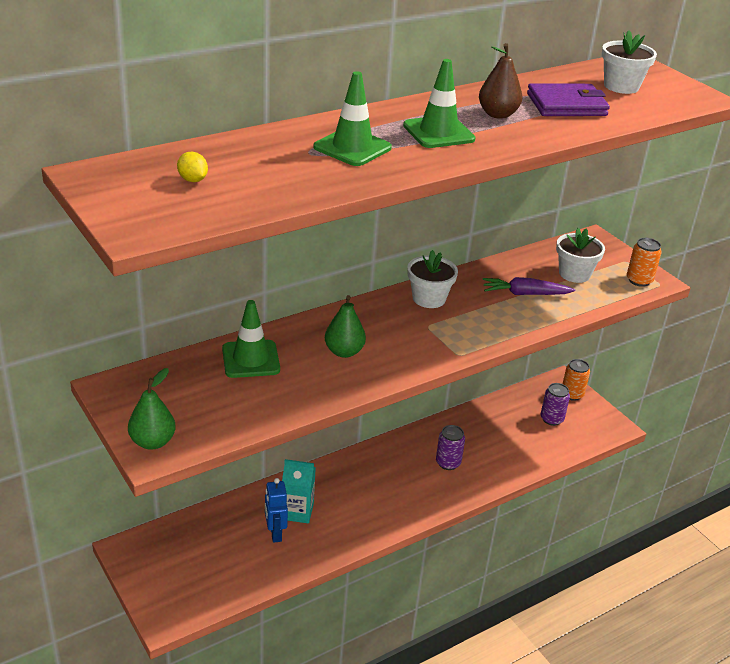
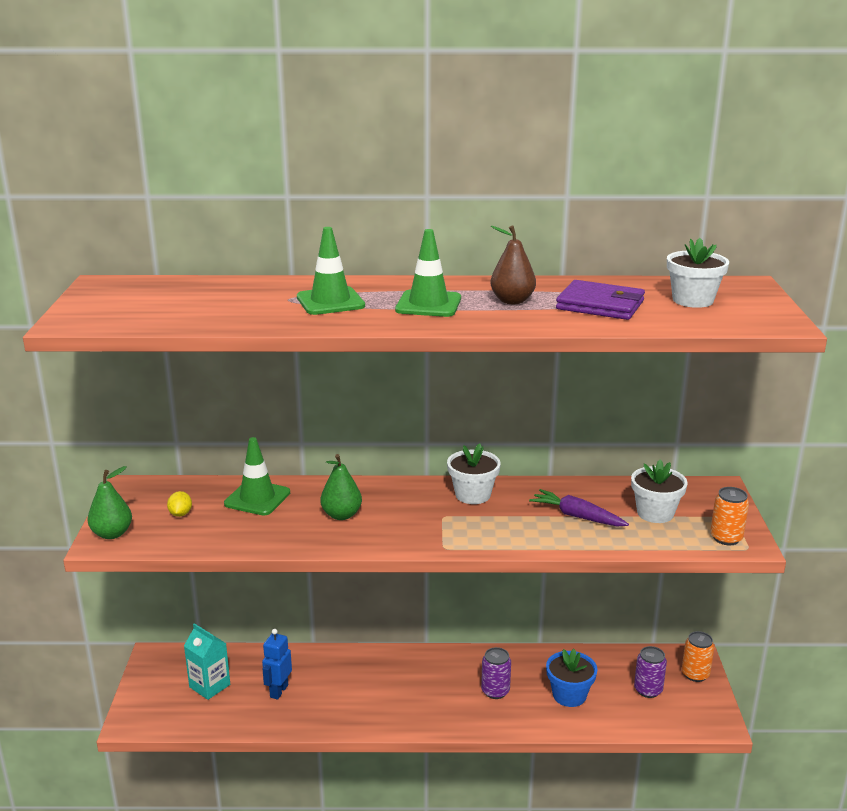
camera: 35 degrees right, 10 degrees down
(193, 180) = (165, 300): yellow lemon -> yellow lemon (180, 514)
(297, 511) = (315, 680): turquoise carton -> turquoise carton (209, 686)
(503, 444) = (569, 695): none -> blue flower pot

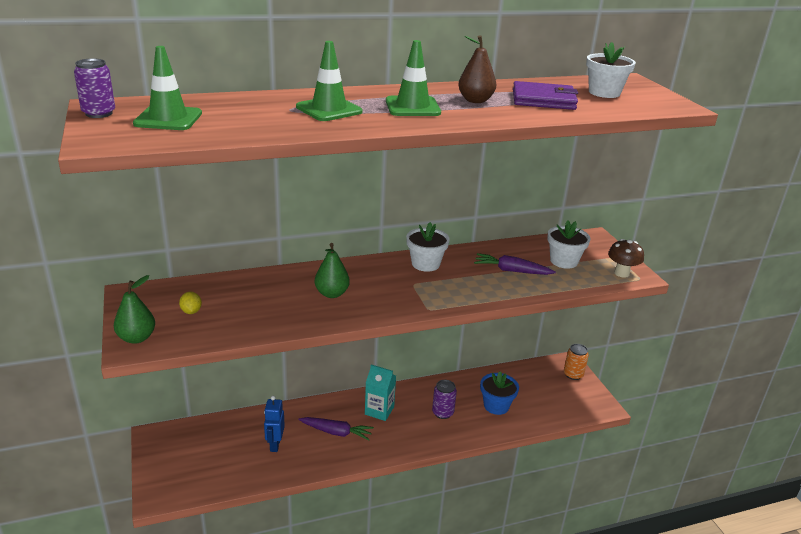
camera: 20 degrees left, 5 degrees up
(209, 686) = (214, 452): turquoise carton -> turquoise carton (379, 410)
(257, 498) = (252, 289): green traffic cone -> green traffic cone (168, 119)
(355, 690) = (336, 432): none -> purple carrot
(648, 690) = (547, 392): purple can -> purple can (99, 113)
(726, 538) = (621, 273): orange can -> brown mushroom

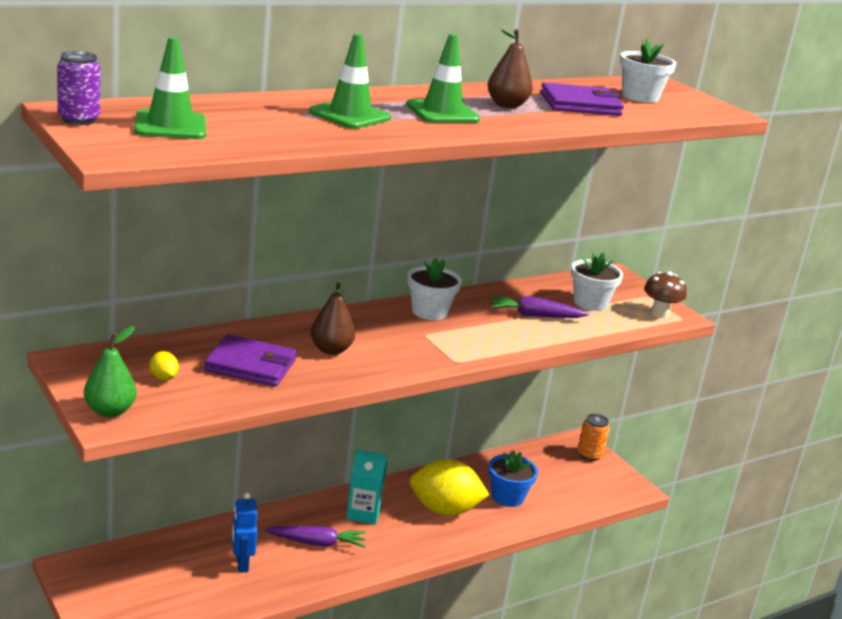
camera: 15 degrees left, 5 degrees down
(262, 304) = (250, 365): none -> purple wallet
(332, 294) = (331, 350): green pear -> brown pear
(442, 413) = (444, 510): purple can -> yellow lemon

